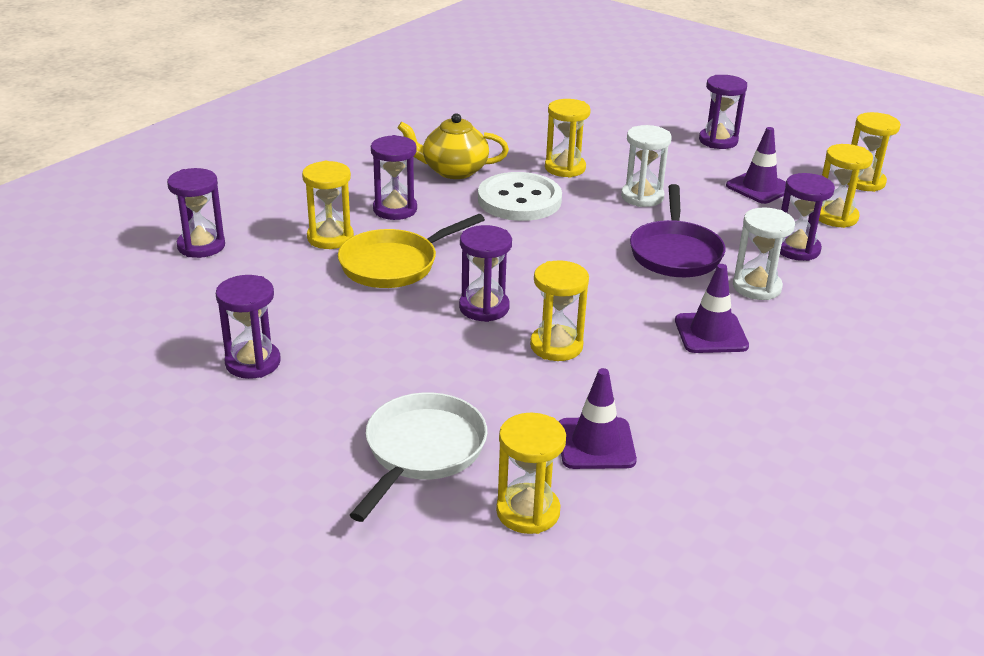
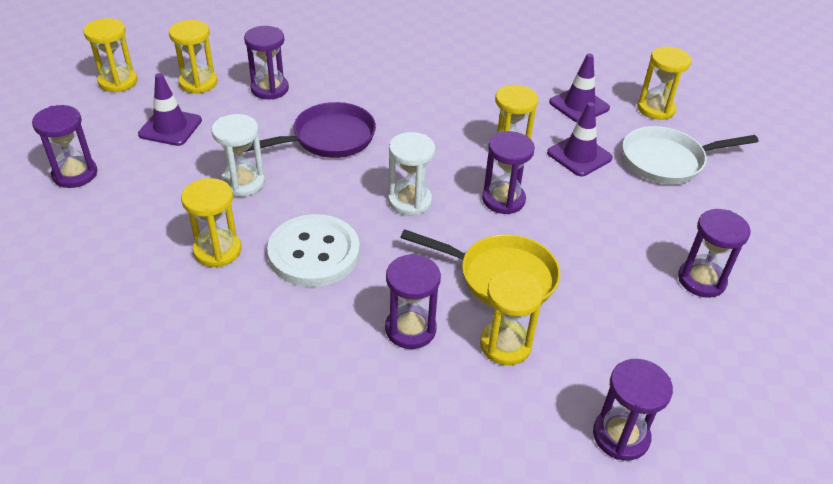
camera: 125 degrees left, 10 degrees up
(453, 171) = (289, 329): yellow teapot -> none
(711, 333) = (422, 96): purple traffic cone -> purple traffic cone (579, 155)
(756, 287) = (343, 93): white hourglass -> white hourglass (409, 201)

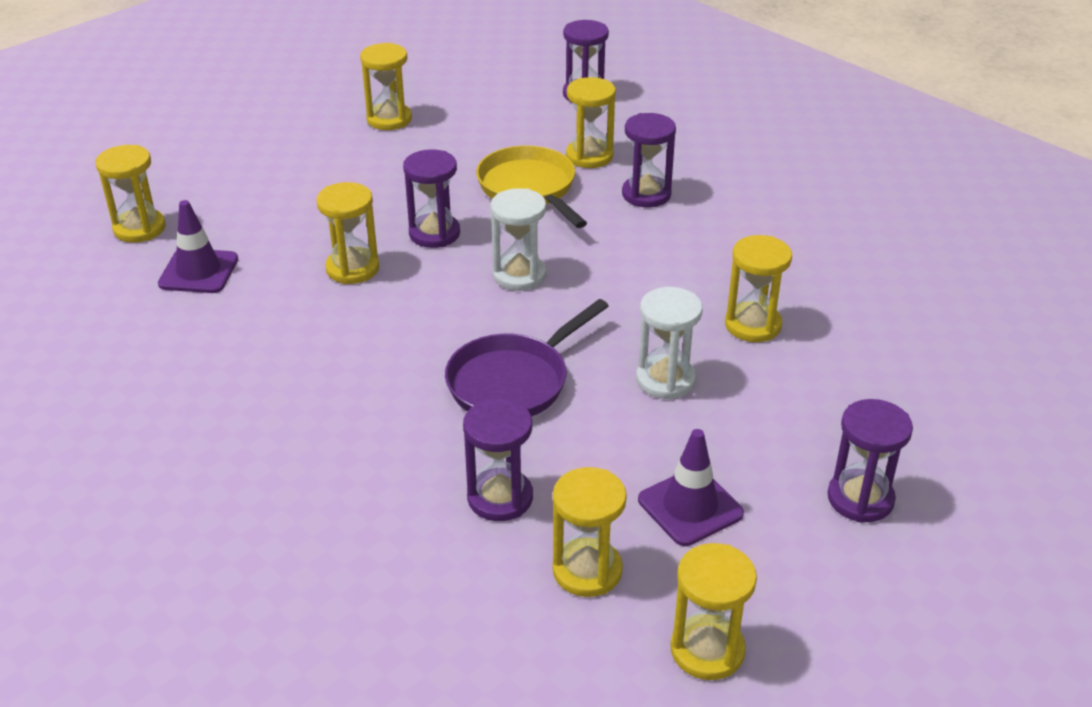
camera: 135 degrees left, 5 degrees down
(314, 253) = (663, 279): white button -> none
(328, 138) = (513, 381): purple pan -> purple pan turned 60 degrees counterclockwise
(579, 155) = (299, 230): purple traffic cone -> none
(667, 161) = (237, 187): white pan -> none
(701, 280) = (389, 119): purple hourglass -> yellow hourglass

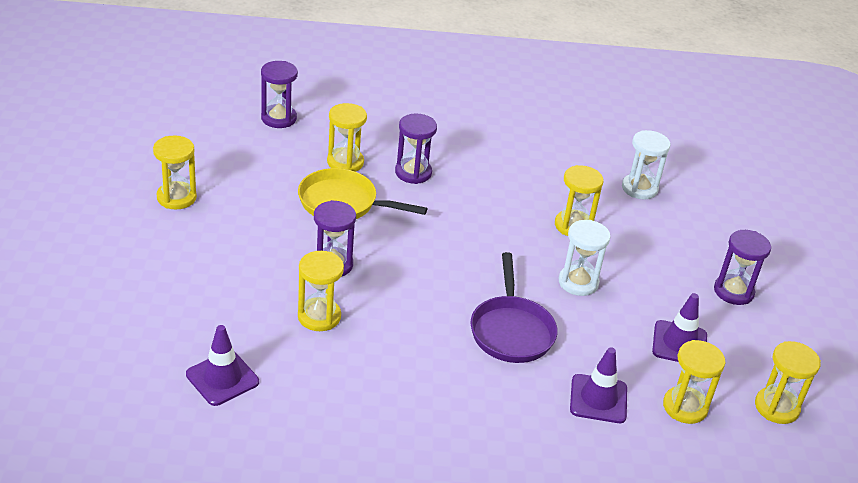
camera: 50 degrees left, 0 degrees up
(139, 228) = (126, 374): yellow hourglass -> none
(500, 498) = (598, 399): purple hourglass -> purple traffic cone
(519, 275) = (420, 264): white hourglass -> white hourglass (639, 188)

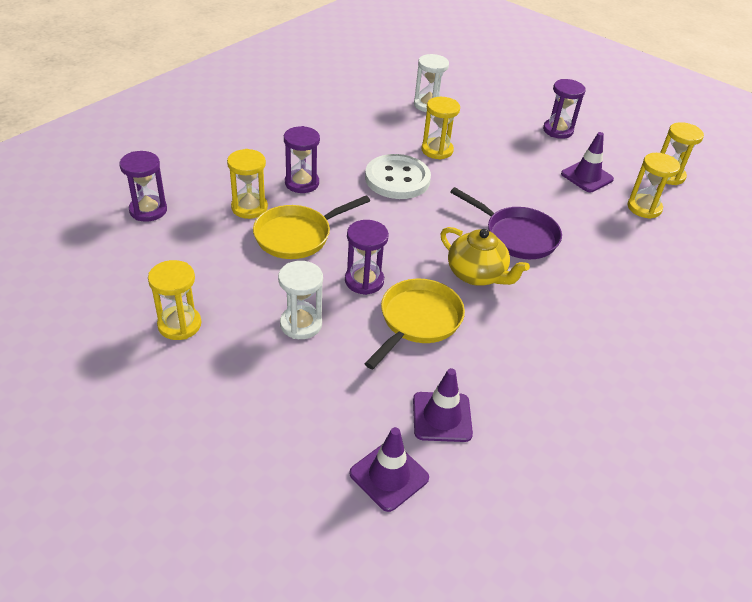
camera: 50 degrees left, 5 degrees up
(319, 316) = (418, 321): yellow hourglass -> yellow pan
(422, 327) = (477, 275): none -> yellow teapot
(494, 221) = (397, 179): none -> white button
(578, 282) = (495, 181): white hourglass -> white hourglass (301, 324)
(598, 399) = (612, 237): purple traffic cone -> purple traffic cone (389, 476)

